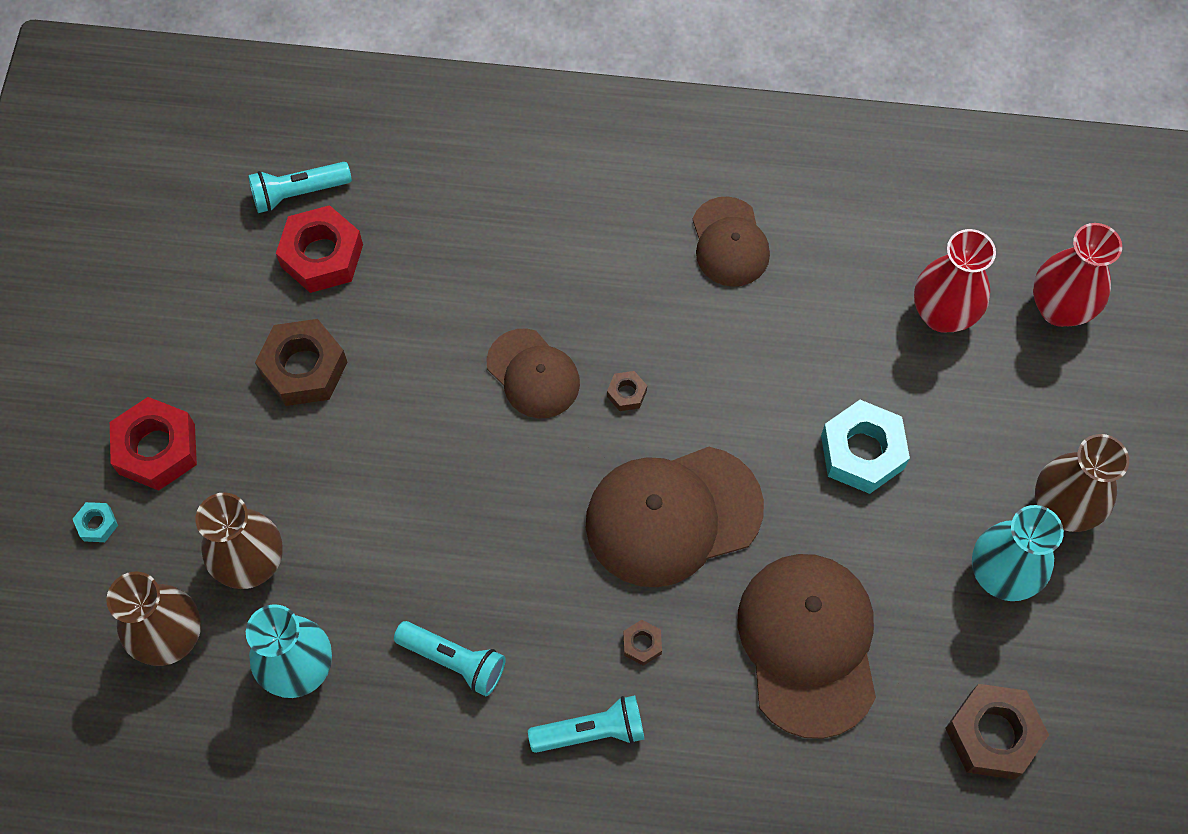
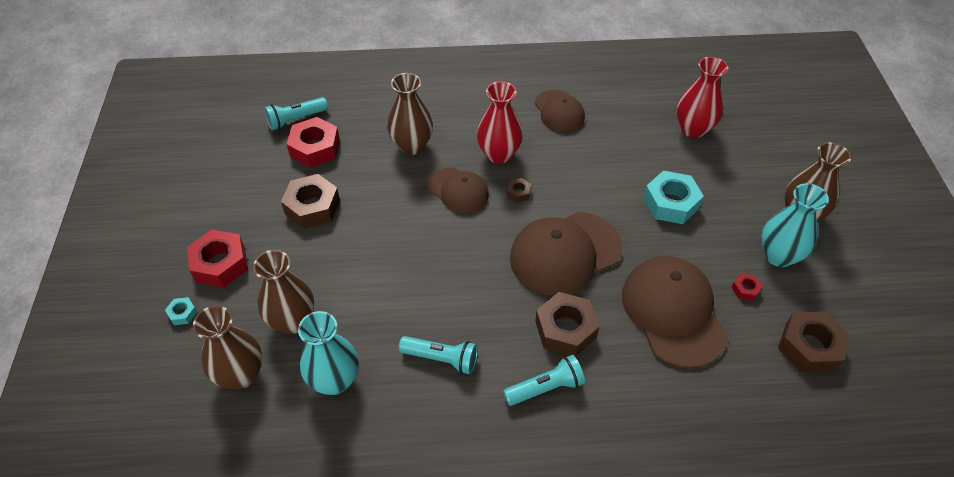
camera: 10 degrees left, 15 degrees down
(476, 275) = (412, 145): none -> brown vase
(642, 644) = (565, 329): brown nut -> brown nut, size x2.16
(930, 624) = (745, 289): none -> red nut
(1059, 308) = (758, 118): red vase -> red vase (499, 154)

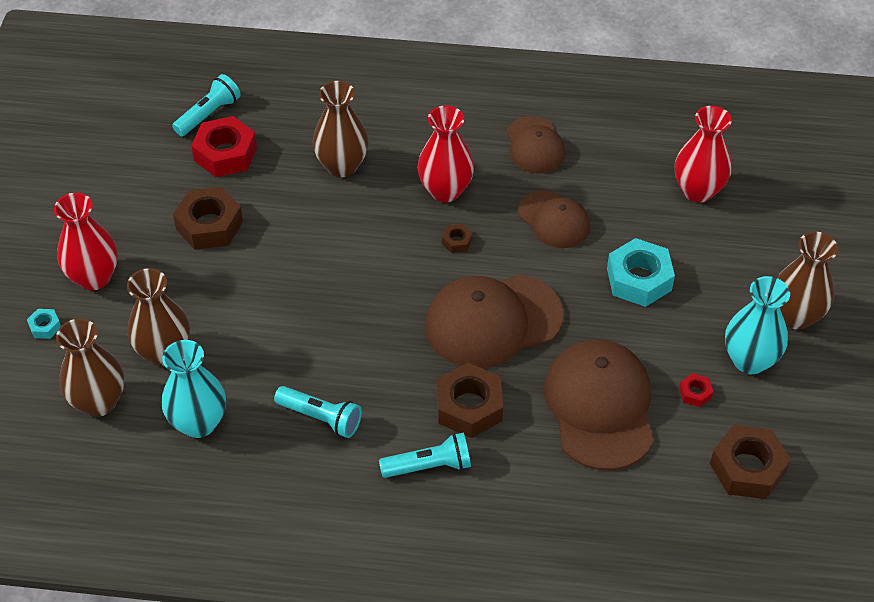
camera: 10 degrees right, 0 degrees up
(220, 264) = (94, 277): red nut -> red vase
(295, 119) = (209, 114): turquoise flashlight -> turquoise flashlight turned 150 degrees clockwise
(458, 190) = (385, 229): brown cap -> brown cap (553, 220)

